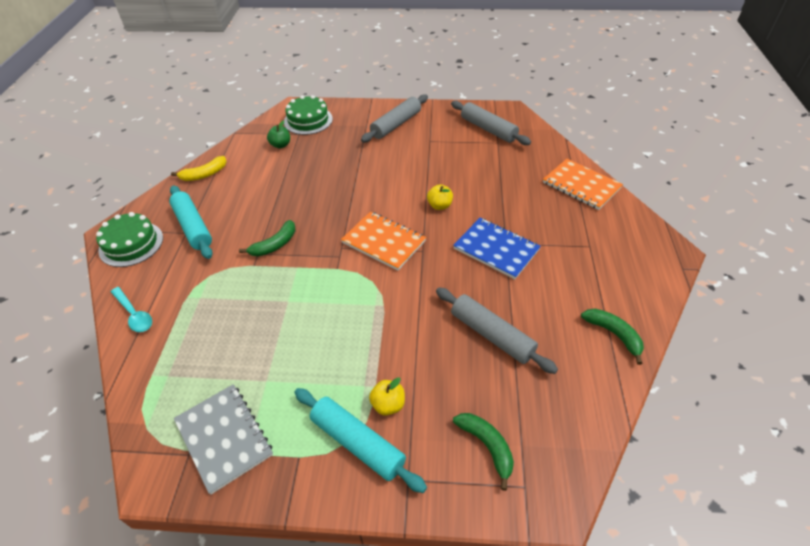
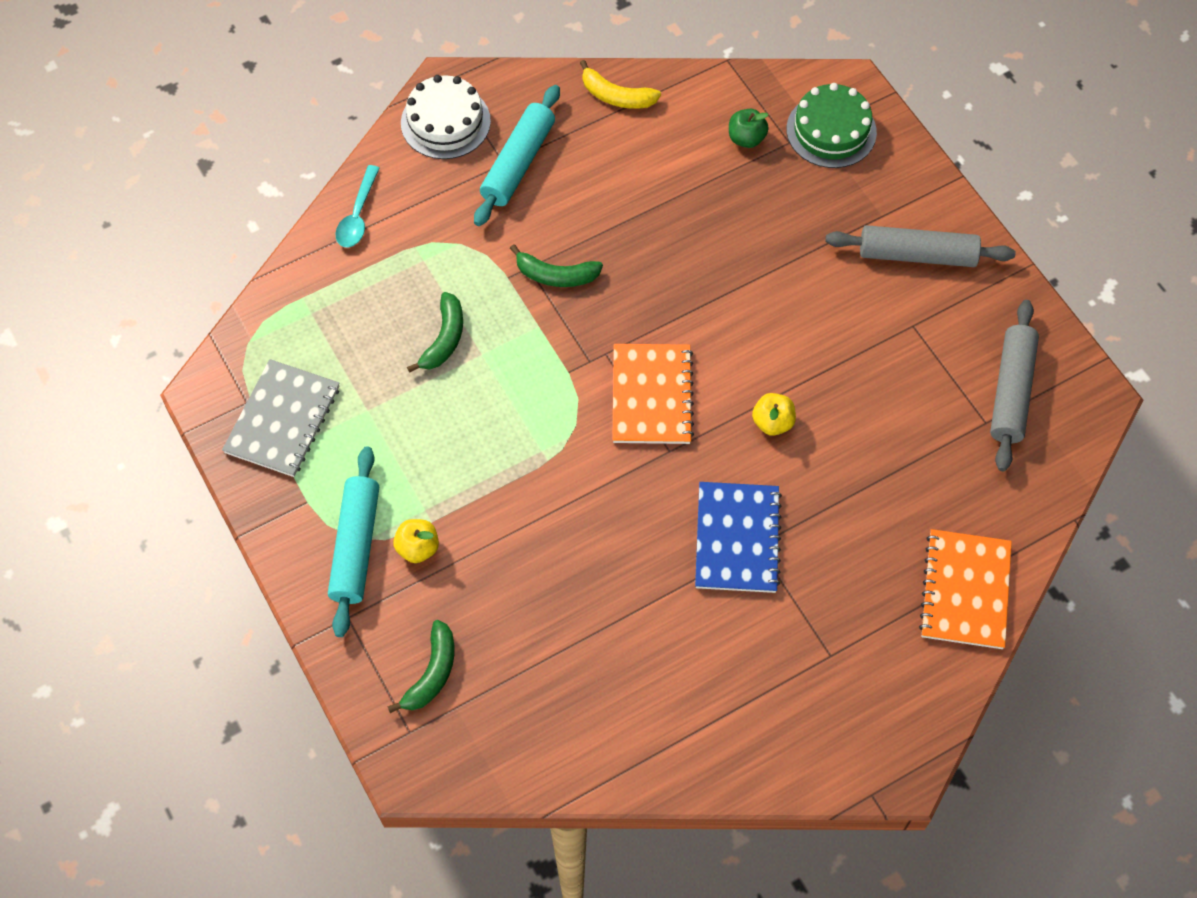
camera: 55 degrees right, 15 degrees up
(131, 244) = (445, 122): green cake -> white cake
(491, 335) = (584, 605): grey rolling pin -> none
(614, 334) = (682, 746): green banana -> green banana (444, 339)

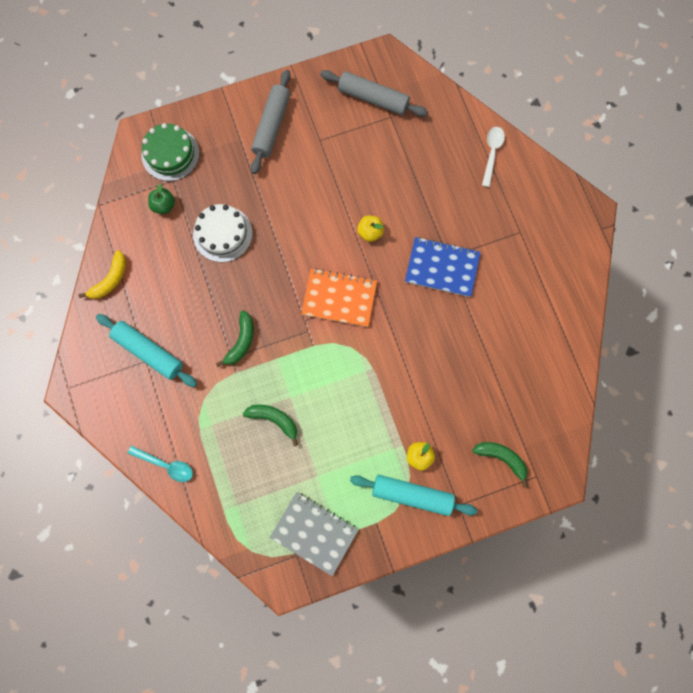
camera: 80 degrees left, 15 degrees up
(445, 122) = (103, 395): white cake -> white cake (222, 234)
(965, 590) = (491, 153): orange notebook -> white spoon

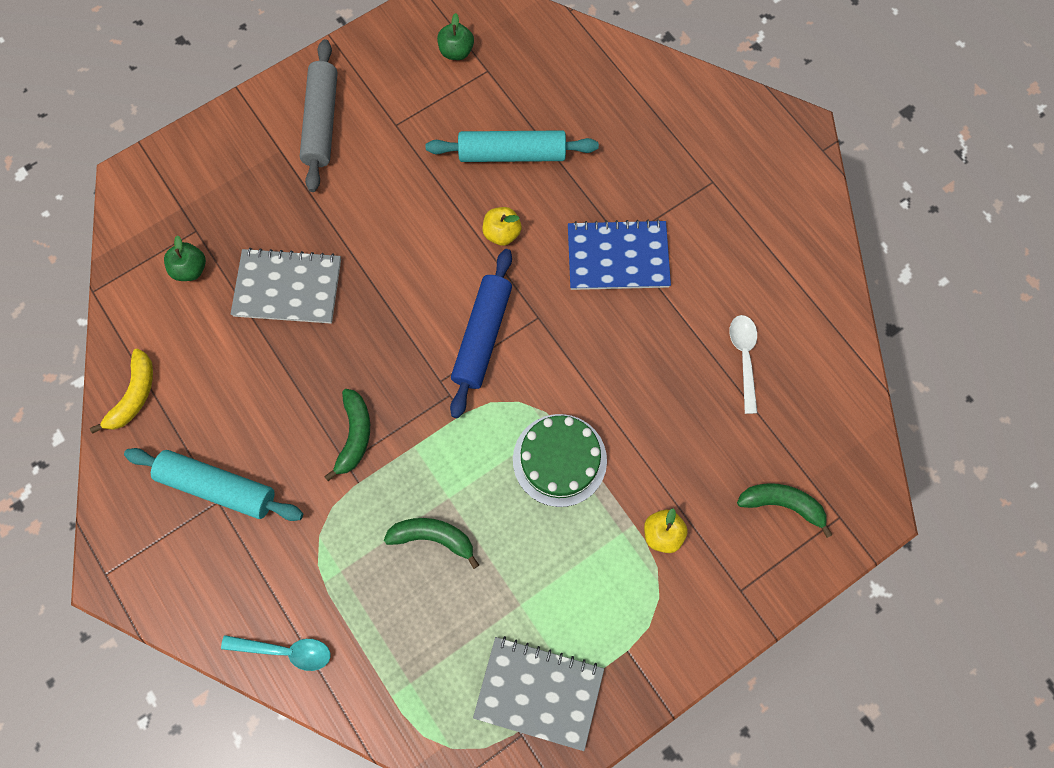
camera: 15 degrees left, 5 degrees down
(170, 154) = (183, 195): green cake -> green cake (559, 460)
(222, 234) = (288, 288): white cake -> grey notebook
(339, 298) = (482, 336): orange notebook -> blue rolling pin
(373, 98) = (456, 52): grey rolling pin -> green apple
(412, 495) = (668, 594): turquoise rolling pin -> turquoise rolling pin (512, 154)
(491, 153) = (642, 86): white spoon -> white spoon (744, 358)

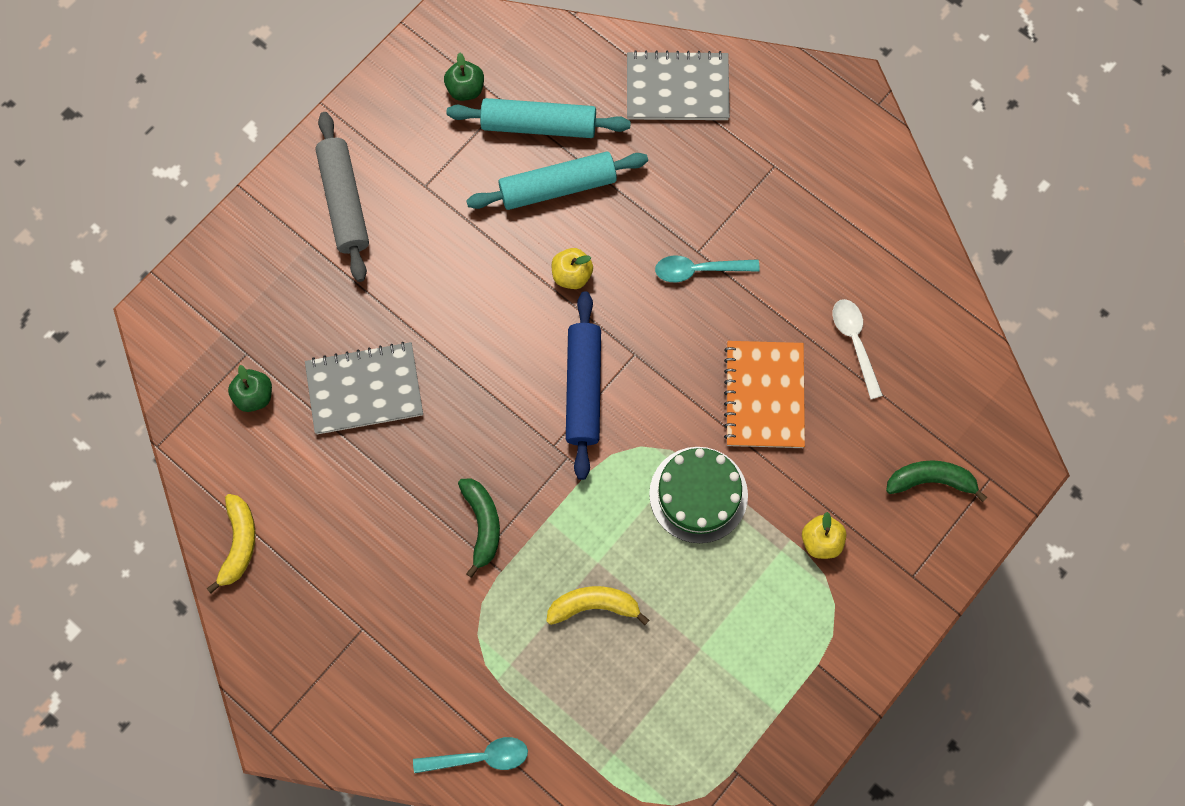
camera: 15 degrees left, 0 degrees up
(218, 487) = (358, 614): turquoise rolling pin -> turquoise rolling pin (538, 125)
(433, 537) = (594, 606): green banana -> yellow banana
(539, 692) = (743, 728): grey notebook -> grey notebook (677, 88)
(618, 257) = (699, 270): blue notebook -> turquoise spoon
(646, 385) = (764, 395): none -> orange notebook

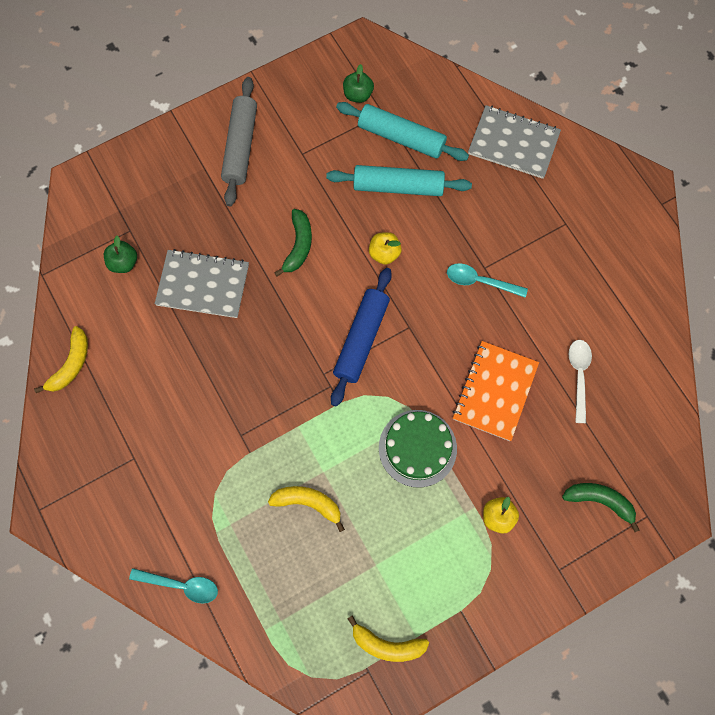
camera: 20 degrees right, 0 degrees up
(482, 524) = (249, 413): green banana -> green banana (298, 245)
(747, 735) = (387, 644): none -> yellow banana

